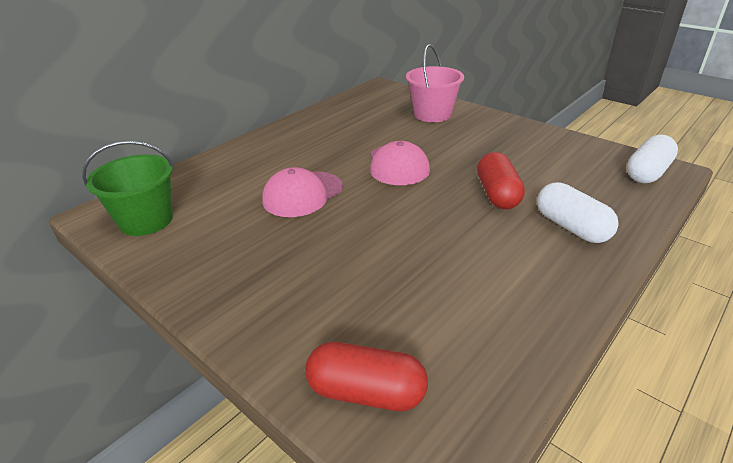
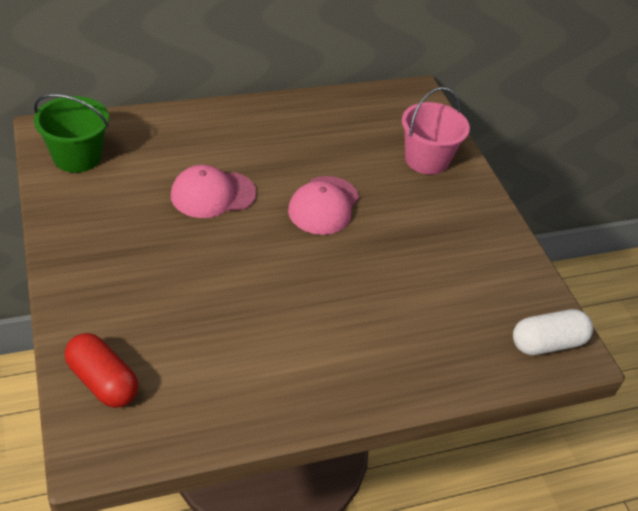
camera: 25 degrees right, 10 degrees up
(497, 194) = (373, 286): red capsule -> none
(571, 227) = (395, 353): white capsule -> none

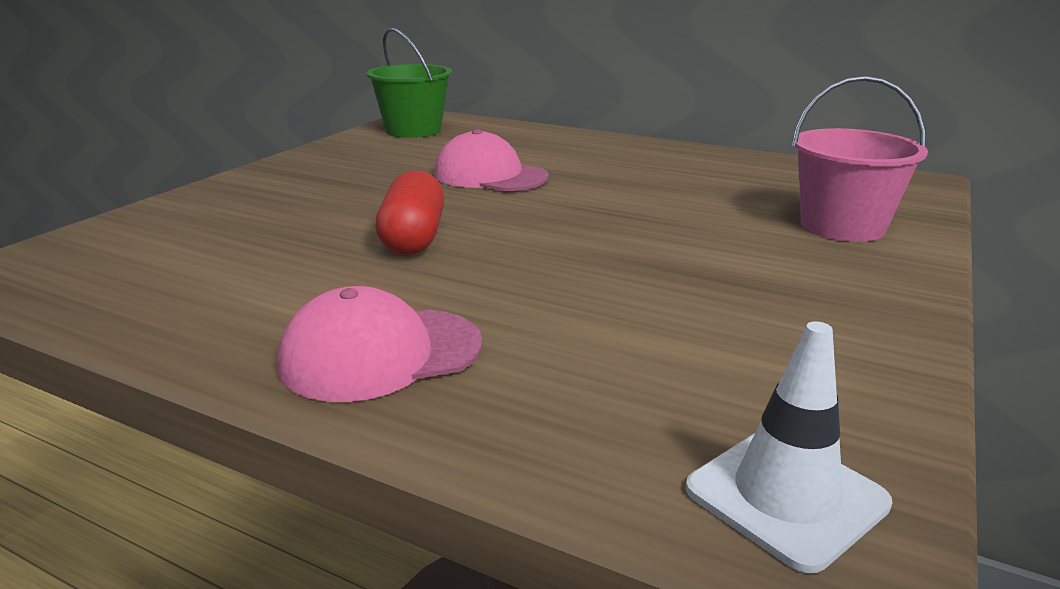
camera: 50 degrees right, 20 degrees down
(103, 381) = (118, 237): red capsule -> red capsule (413, 238)
(324, 205) = (608, 215): pink cap -> pink cap (381, 354)
(547, 343) = (786, 496): white capsule -> white traffic cone

